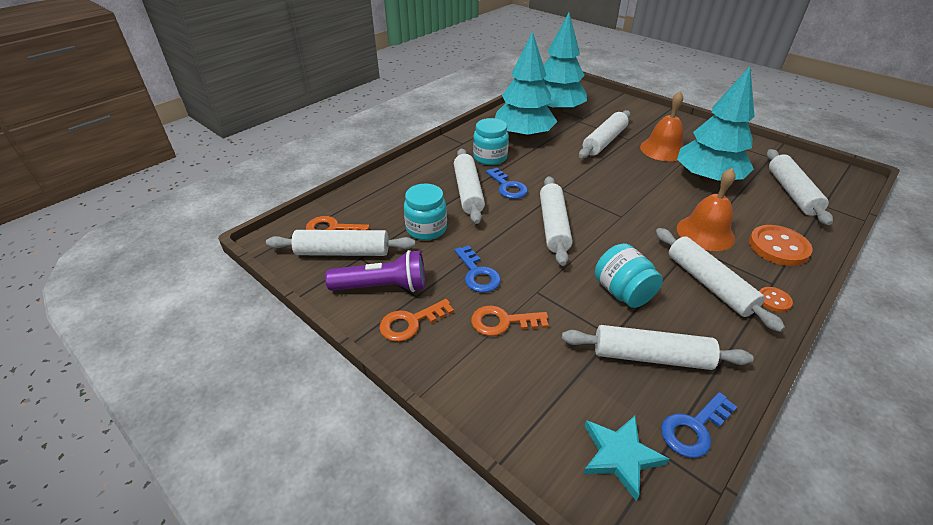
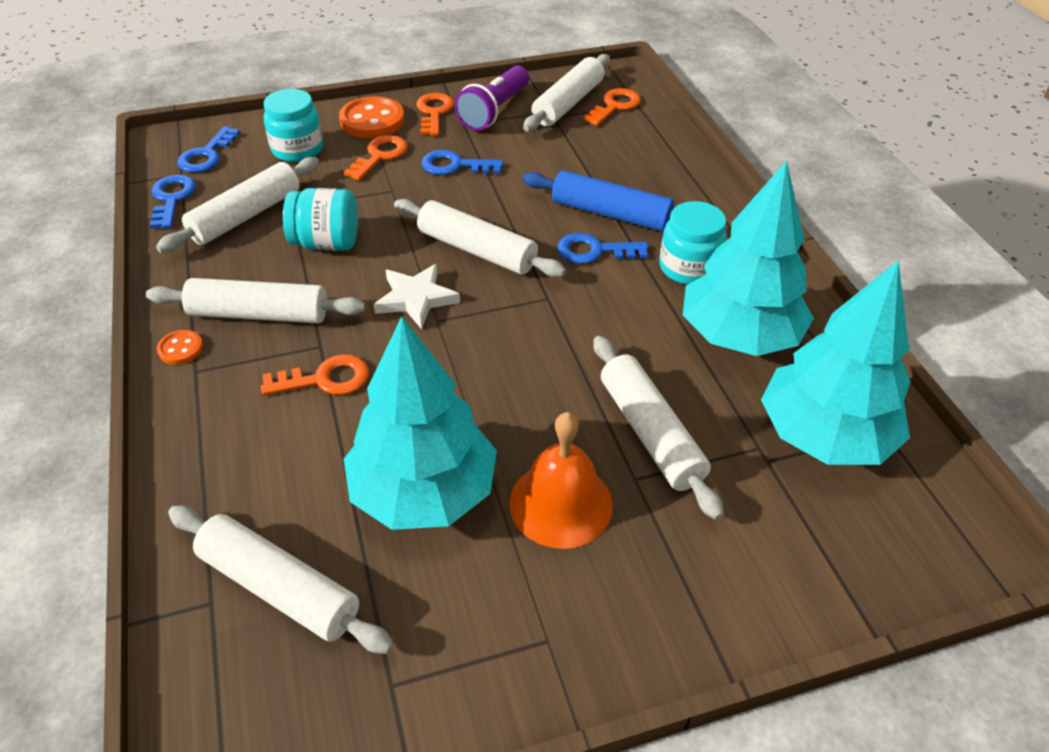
camera: 120 degrees right, 5 degrees up
(426, 229) = (560, 159): turquoise jar -> turquoise jar (297, 149)
(468, 192) = (611, 214): white rolling pin -> blue rolling pin
(617, 230) = (416, 299): none -> white star
(620, 456) = (207, 155): turquoise star -> blue key
(705, 233) = (325, 379): orange bell -> orange key
(778, 247) = (223, 434): orange button -> orange button (372, 120)

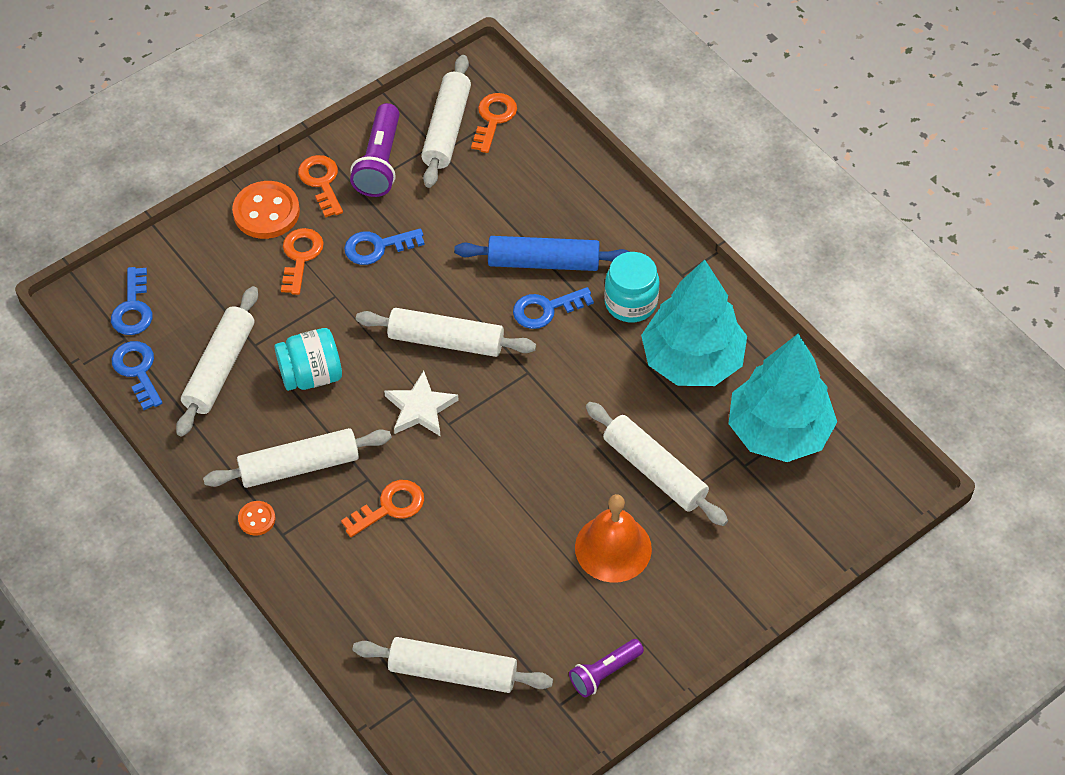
camera: 20 degrees left, 10 degrees up
(297, 149) = (216, 273): turquoise jar -> none
(423, 492) = (513, 572): turquoise tree -> none
(475, 662) = (604, 673): none -> purple flashlight

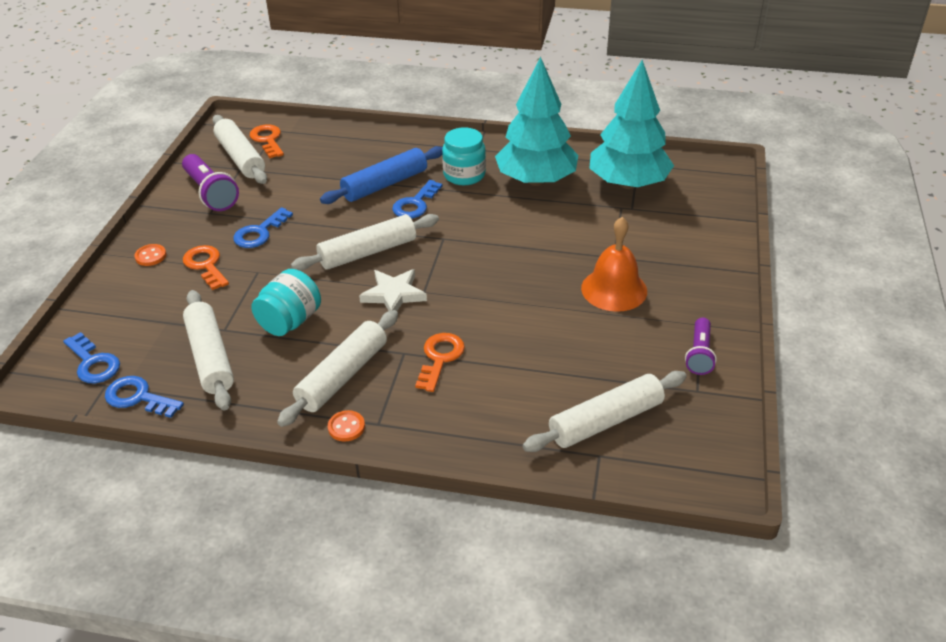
camera: 40 degrees left, 15 degrees down
(266, 212) = (151, 256): orange button -> orange button, size x0.50
(321, 182) = (177, 222): orange key -> none
(654, 471) = (585, 239): white rolling pin -> none

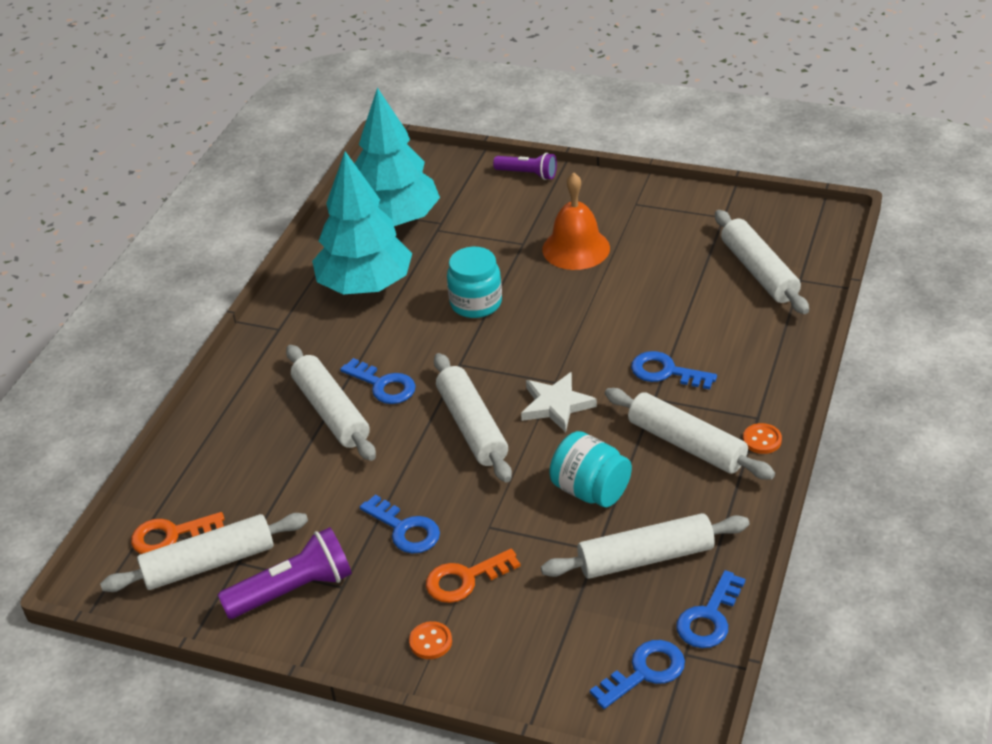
camera: 80 degrees left, 0 degrees up
(385, 184) = (331, 412): blue rolling pin -> white rolling pin
(440, 358) = (666, 372): orange key -> blue key
(464, 175) = (334, 342): turquoise jar -> turquoise jar (476, 303)
(699, 354) = (677, 209): purple flashlight -> purple flashlight (528, 174)

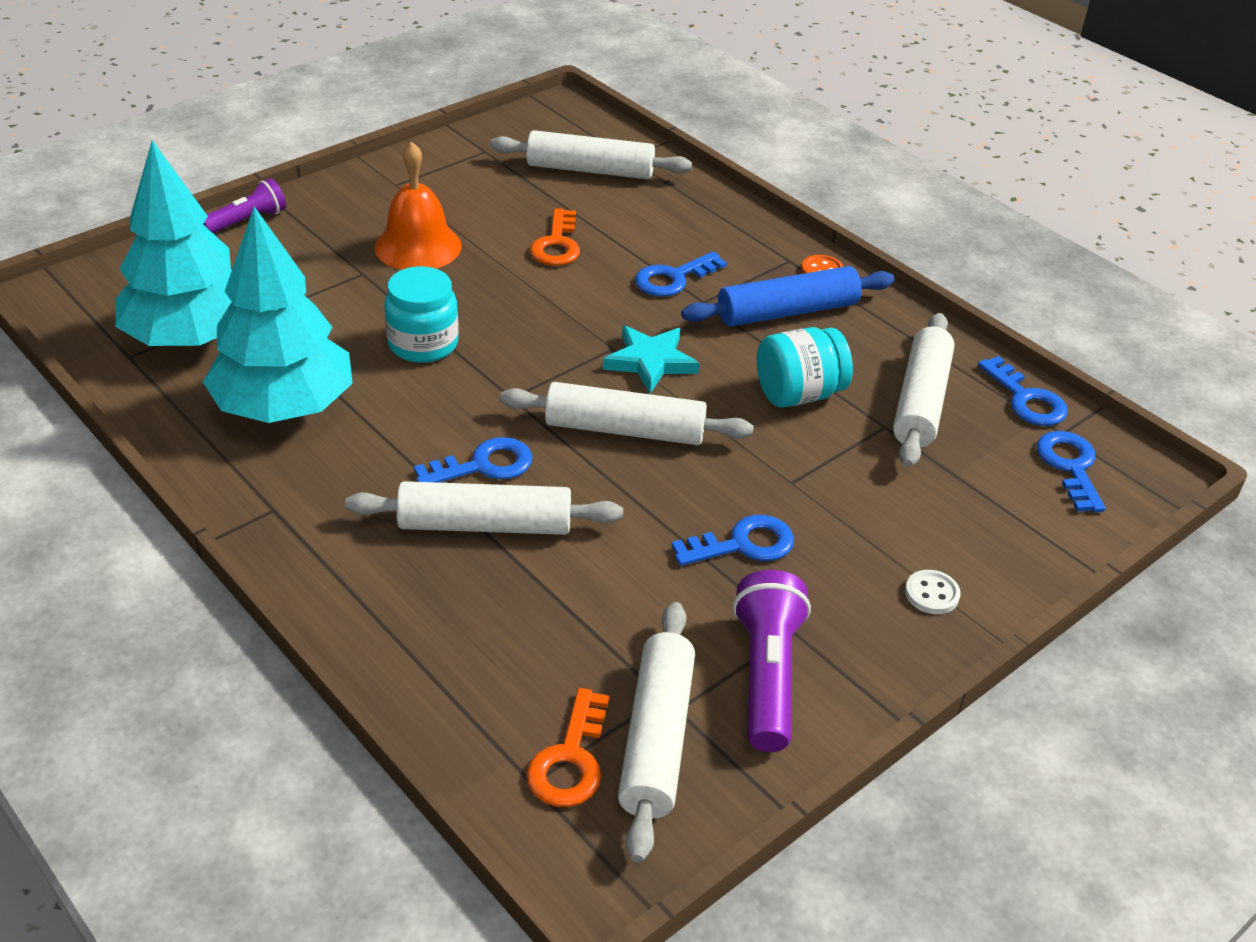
camera: 65 degrees left, 0 degrees up
(430, 642) = (932, 594): orange button -> white button
(465, 579) = (857, 531): orange key -> orange key (557, 244)
(556, 405) = (650, 361): white star -> turquoise star
(687, 444) = (787, 311): white rolling pin -> blue rolling pin

